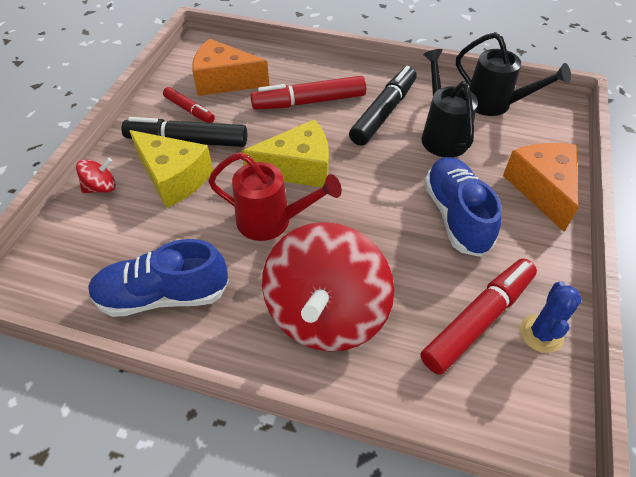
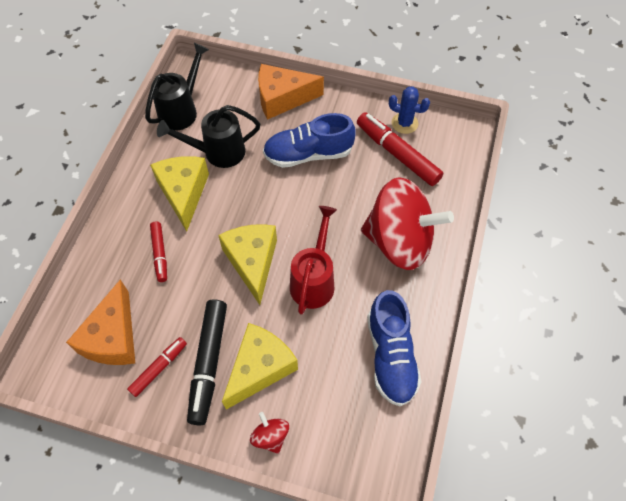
camera: 90 degrees left, 10 degrees up
(309, 102) = (160, 253): red marker -> red marker, size x0.57
(383, 113) = (184, 193): black marker -> yellow cheese

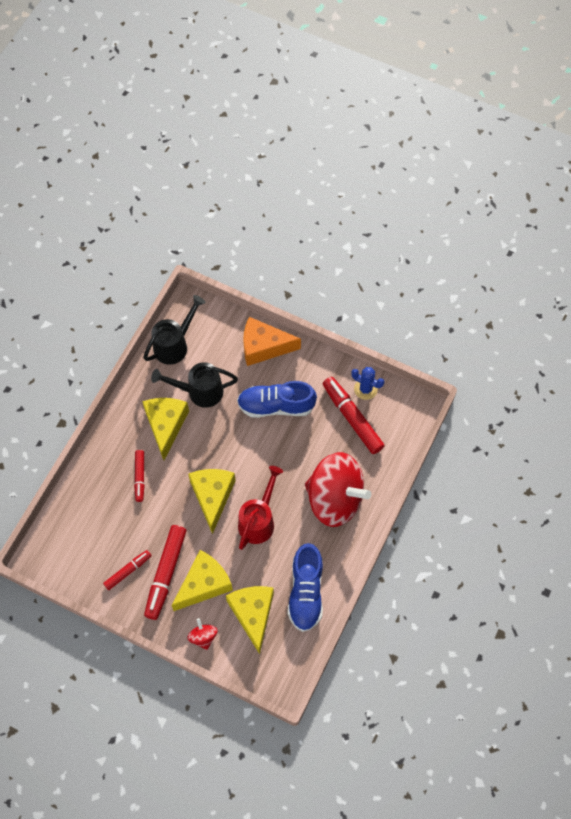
camera: 10 degrees right, 5 degrees up
(113, 337) = (96, 540): orange cheese -> none
(209, 363) = (166, 573): black marker -> red marker
(330, 395) = (253, 614): none -> yellow cheese

